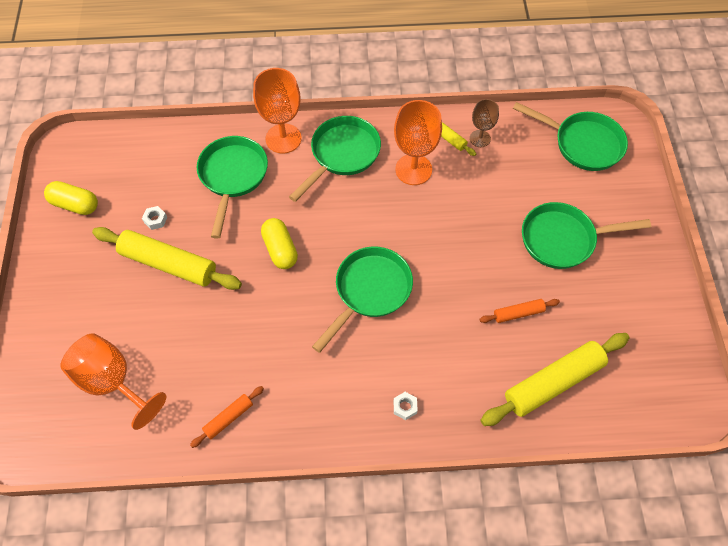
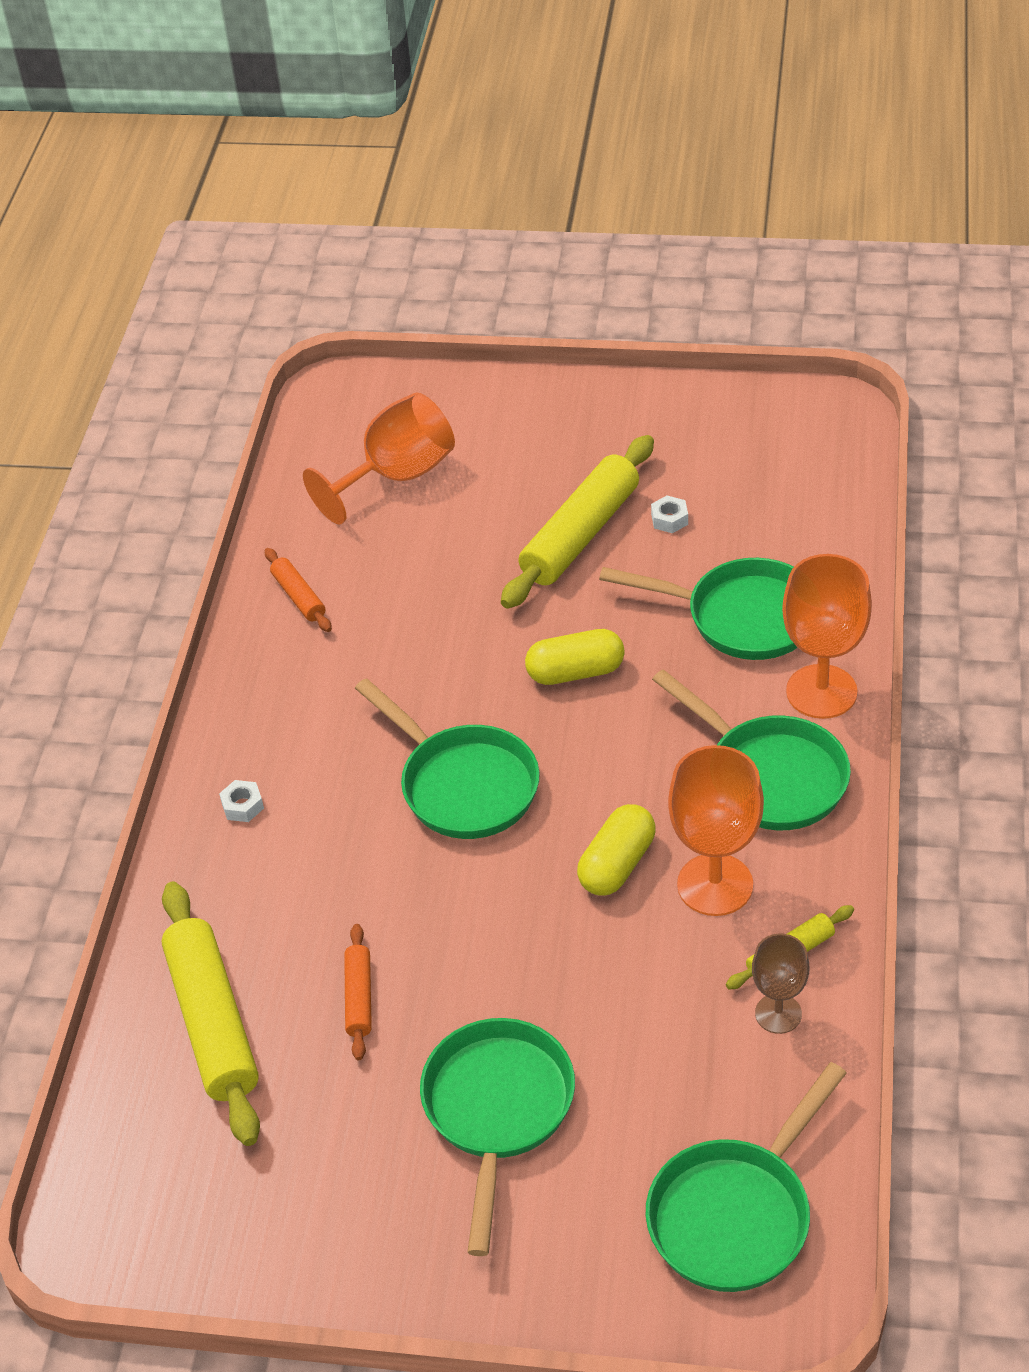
camera: 105 degrees right, 15 degrees down
(75, 204) = (718, 427): yellow capsule -> yellow capsule (617, 864)

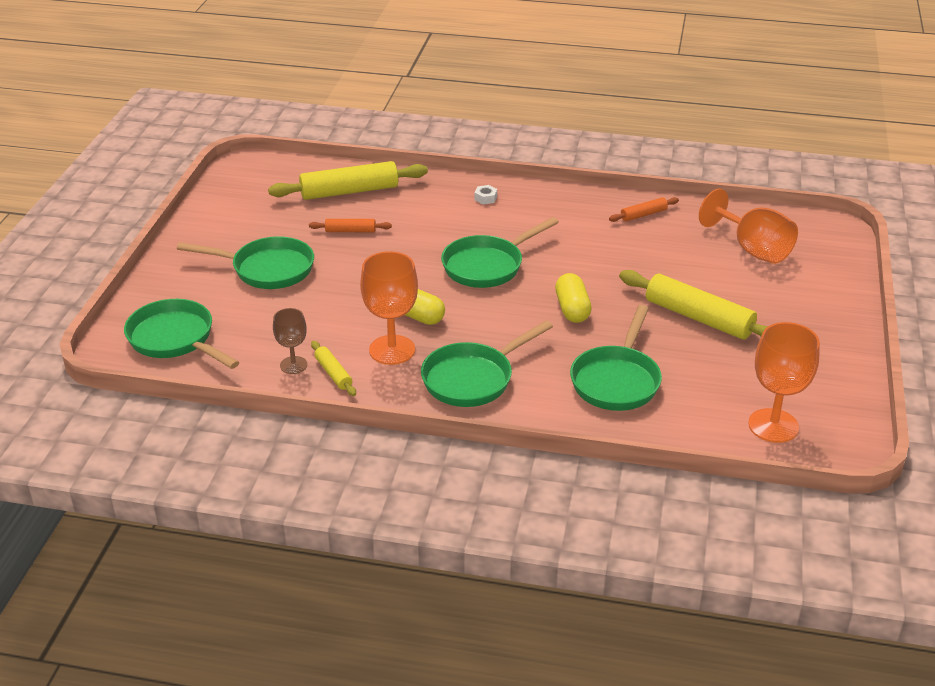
camera: 90 degrees right, 10 degrees down
(669, 519) = (715, 356): white nut -> none
(821, 692) = (543, 408): orange goblet -> orange goblet (773, 426)

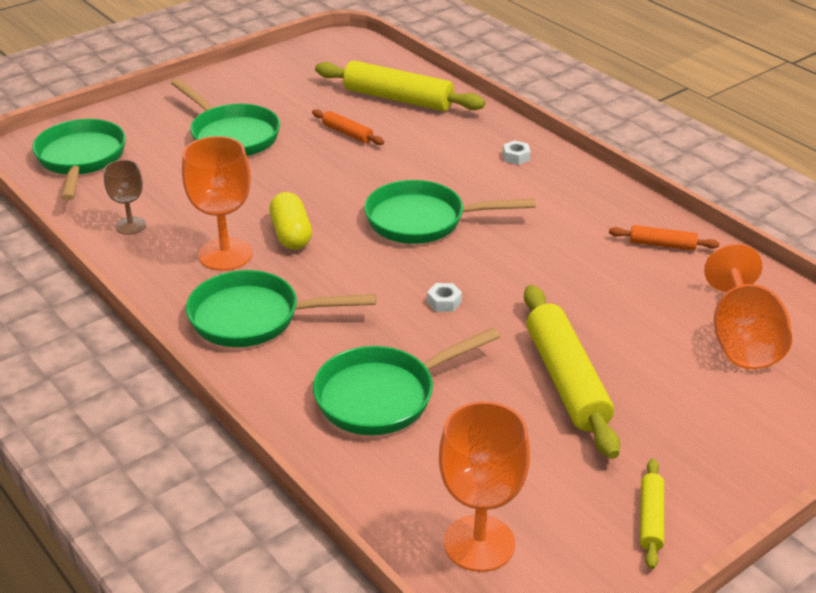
camera: 40 degrees right, 0 degrees up
(333, 373) = (149, 249): yellow rolling pin -> yellow rolling pin (651, 519)
(572, 309) = (444, 302): yellow capsule -> white nut

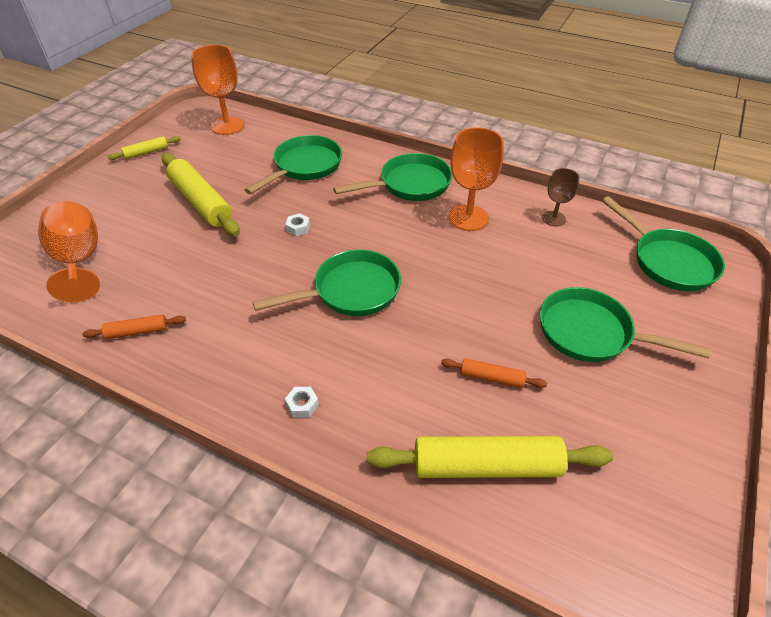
camera: 155 degrees right, 10 degrees up
(291, 234) = (439, 246): yellow capsule -> none
(651, 519) = (146, 152): yellow rolling pin -> yellow rolling pin turned 75 degrees clockwise

